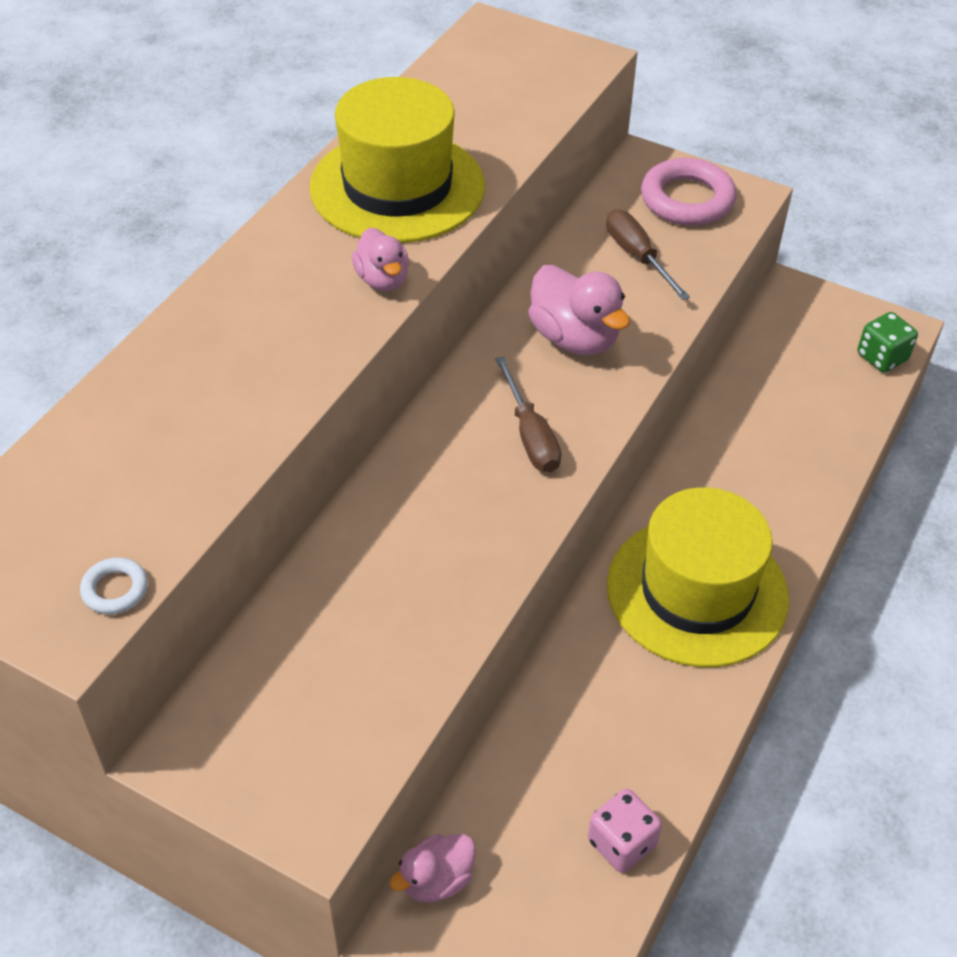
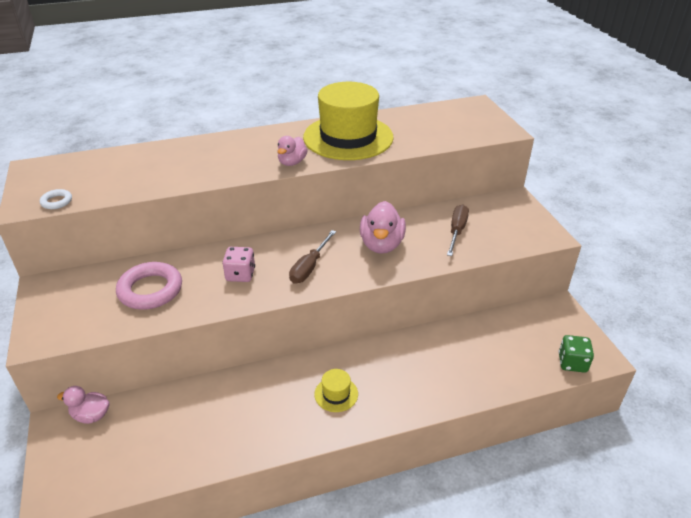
camera: 45 degrees right, 10 degrees down
(621, 843) = (165, 463): pink dice -> pink dice (240, 274)
(687, 199) = (515, 222): pink ring -> pink ring (150, 290)
(697, 591) = (336, 394): yellow hat -> yellow hat, size x0.40

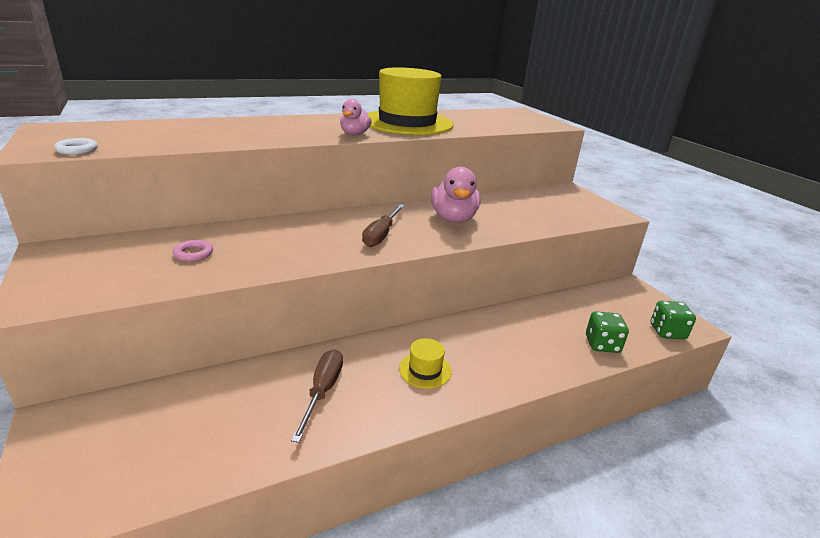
camera: 10 degrees left, 10 degrees down
(91, 415) = (106, 407): pink duck -> none
(150, 290) = (193, 254): pink ring -> pink ring, size x0.48
(240, 274) = (303, 241): pink dice -> none
(457, 231) = (525, 210): brown screwdriver -> brown screwdriver (322, 391)
(502, 374) = (602, 344): none -> green dice

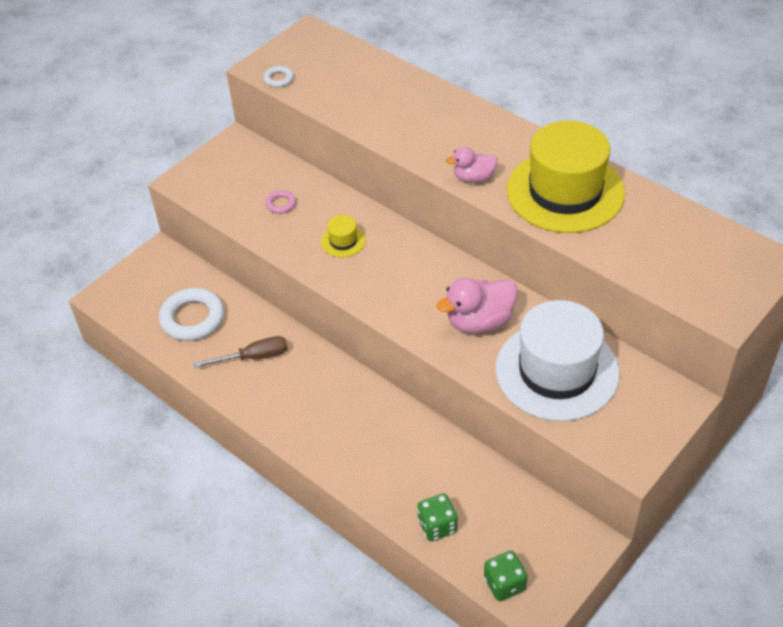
camera: 70 degrees right, 20 degrees up
(206, 425) = (192, 318): none -> white ring
(381, 235) = (397, 287): brown screwdriver -> none
(425, 370) = (313, 406): yellow hat -> yellow hat (343, 241)
(523, 210) = (557, 371): none -> white hat

